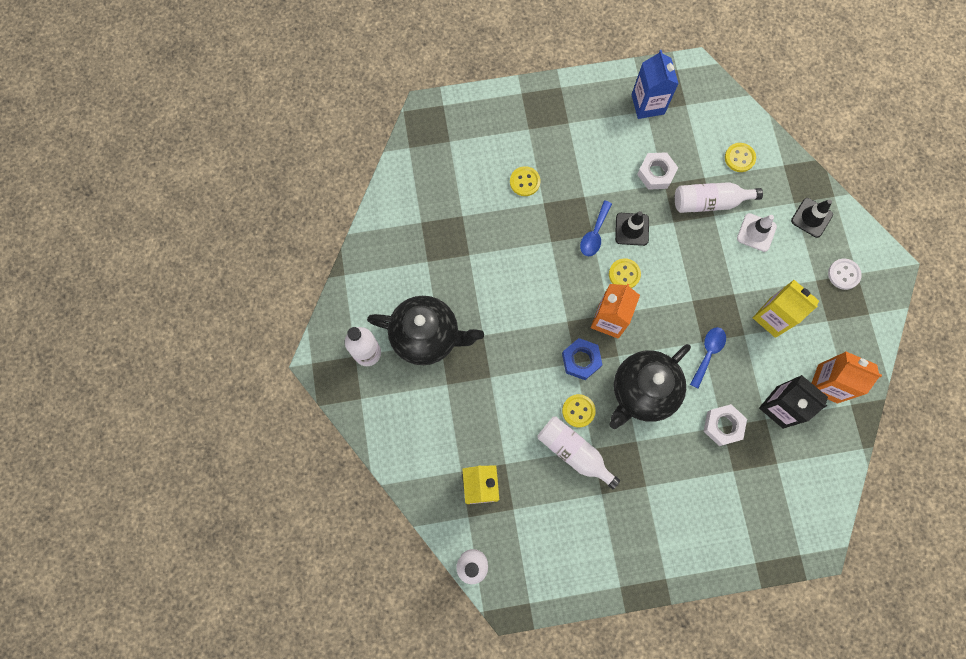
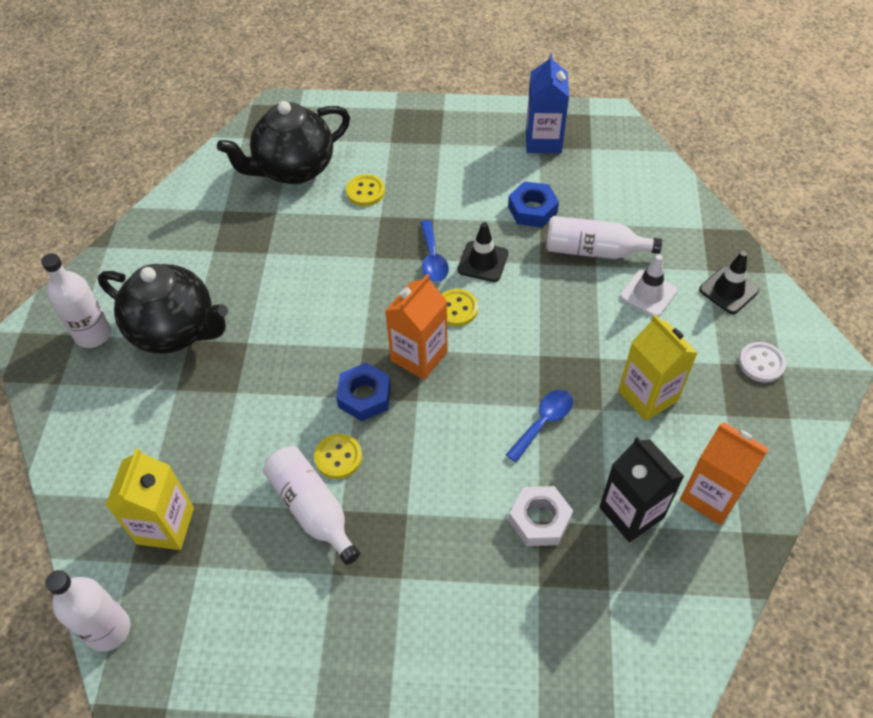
camera: 15 degrees right, 20 degrees down
(594, 234) = (433, 259): blue spoon -> blue spoon turned 45 degrees counterclockwise
(642, 392) = (436, 451): black teapot -> black teapot (294, 169)
(656, 173) = (532, 210): white nut -> blue nut
(739, 158) = (645, 211): yellow button -> none

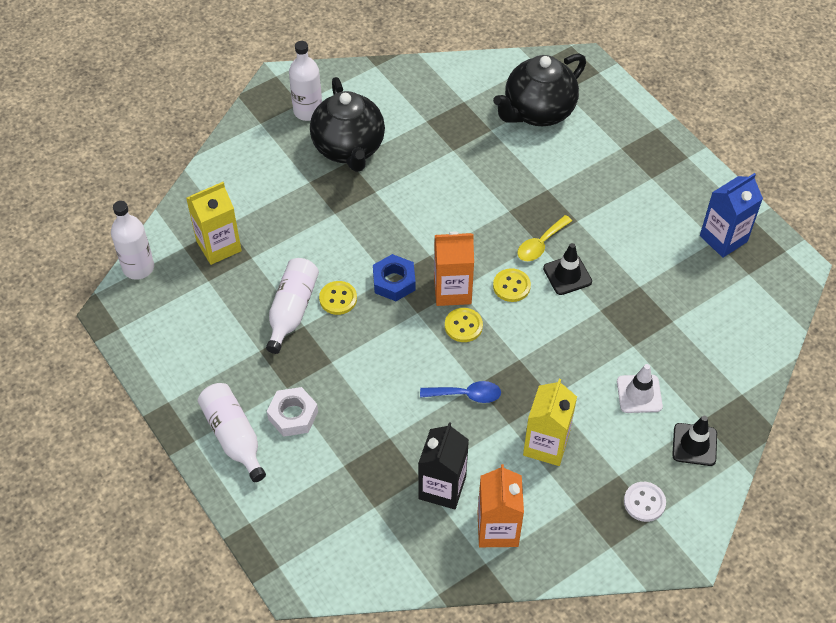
camera: 50 degrees right, 0 degrees up
(294, 169) = (538, 112): black teapot -> black teapot turned 60 degrees counterclockwise
(365, 191) = (560, 165): yellow button -> yellow button (463, 326)
(433, 259) = (540, 244): blue spoon -> yellow spoon
(532, 210) = (646, 274): blue nut -> none
(539, 520) = (390, 437): white nut -> white nut (293, 415)
(593, 250) = (646, 336): white bottle -> white bottle (234, 436)

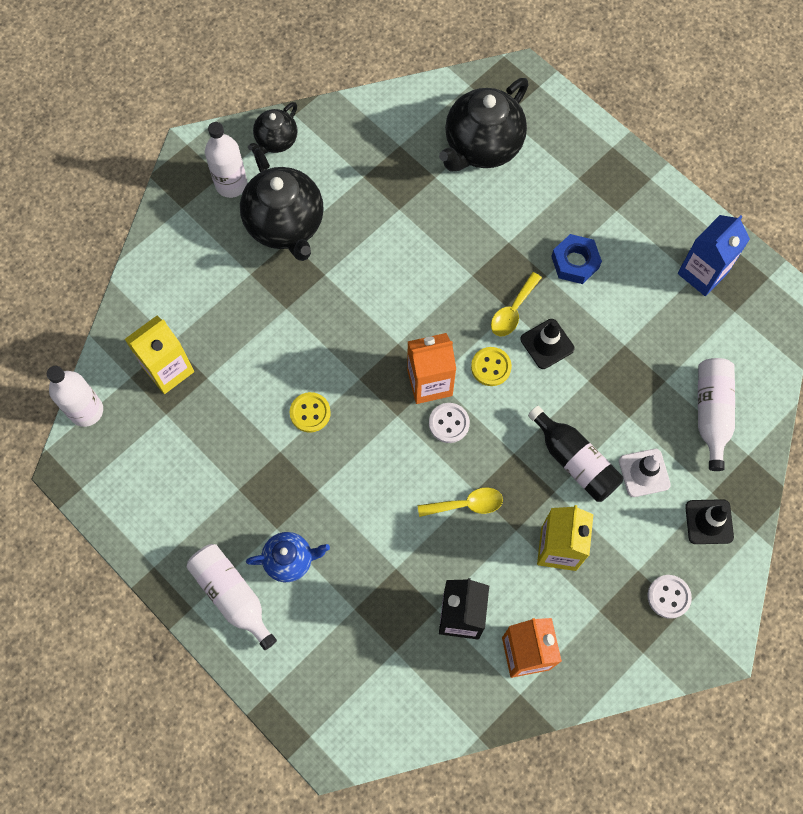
camera: 10 degrees left, 15 degrees up
(292, 310) = (263, 435): white bottle -> white bottle (711, 413)
(293, 415) = (290, 560): white nut -> blue teapot
(355, 83) = (276, 141): none -> black teapot
(394, 282) = (366, 382): blue nut -> blue nut (575, 262)
(463, 326) = (449, 423): yellow button -> white button
(466, 395) = (466, 504): blue spoon -> yellow spoon
(575, 374) = (574, 461): none -> black bottle

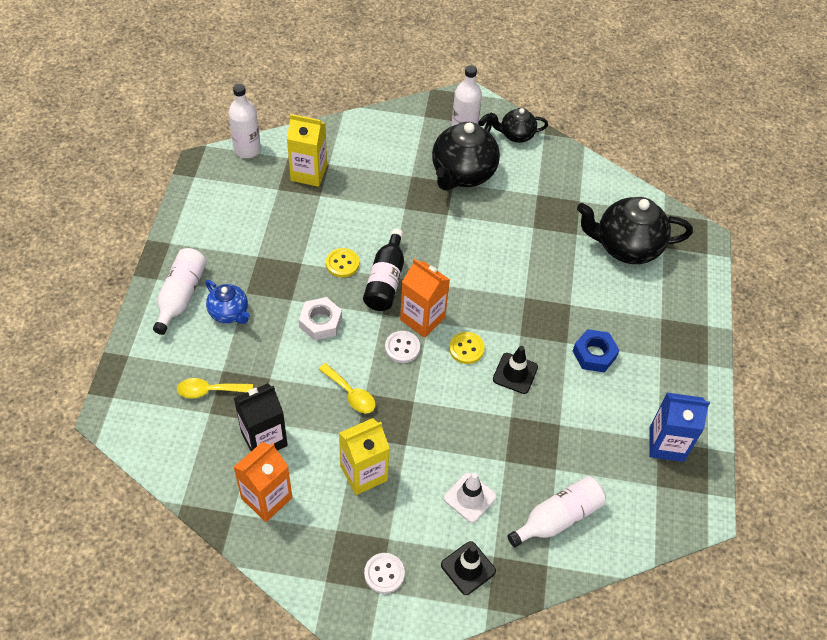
camera: 50 degrees right, 15 degrees down
(365, 479) = (320, 322): none -> white nut
(513, 311) = (520, 337): yellow spoon -> yellow spoon (209, 391)
(574, 461) = (440, 444): black bottle -> black bottle (385, 280)

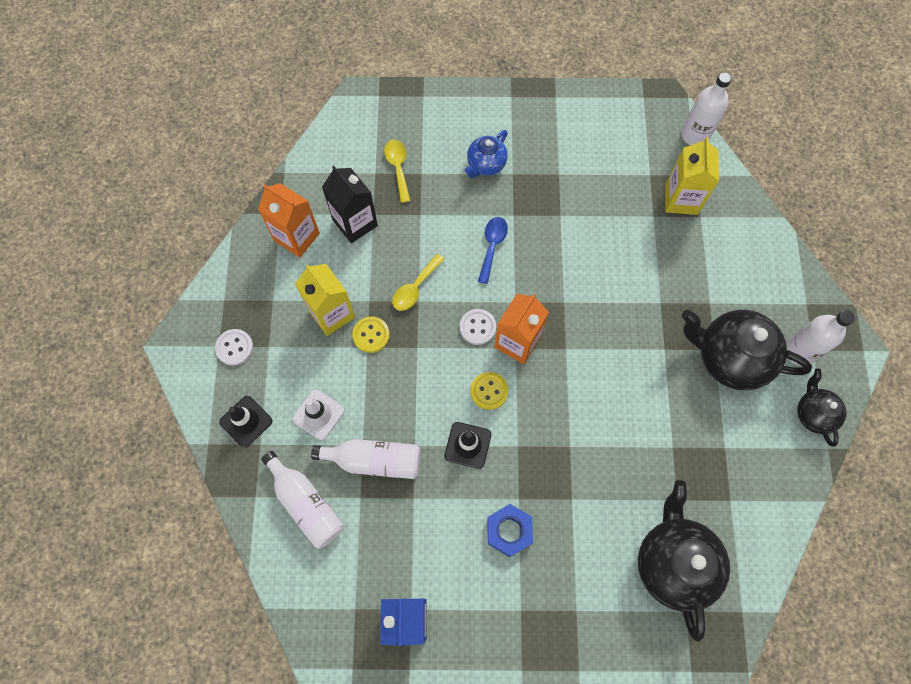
camera: 85 degrees right, 15 degrees up
(181, 296) = (496, 120): white bottle -> white bottle (374, 460)
(320, 322) = (492, 246): white nut -> blue spoon
(342, 263) = (569, 253): yellow button -> yellow button (371, 335)
(385, 280) = (558, 298): black bottle -> none

